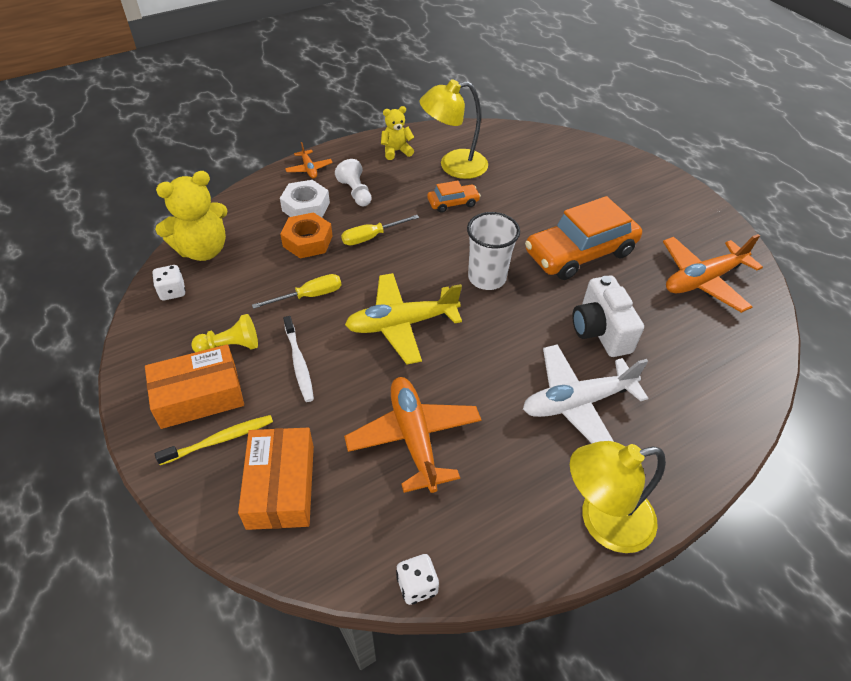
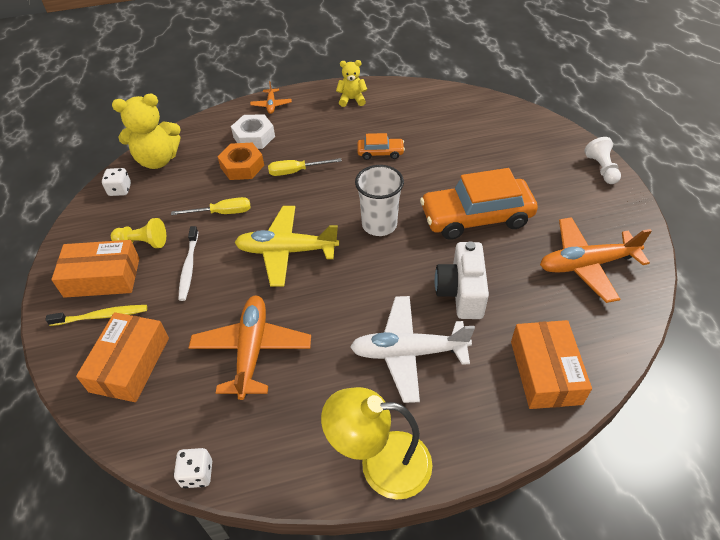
camera: 20 degrees right, 0 degrees up
(355, 192) = (300, 131): white pawn -> white pawn (601, 169)
(453, 166) = (396, 119): yellow lamp -> none
(713, 391) = (545, 372): none -> orange box

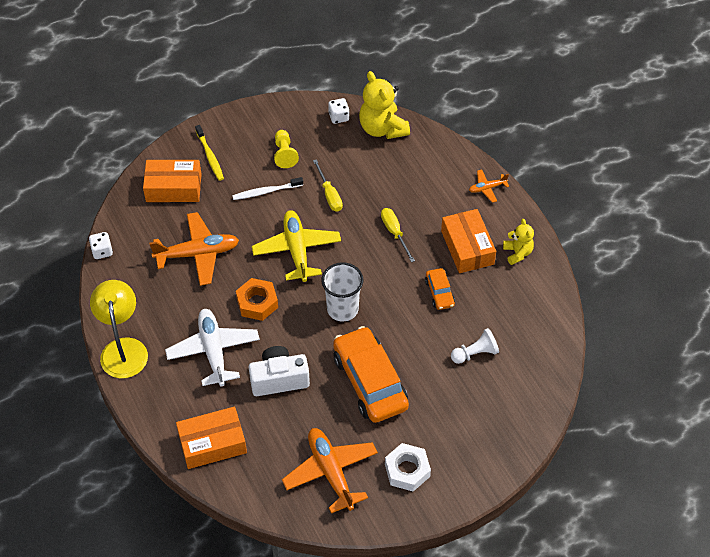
camera: 75 degrees right, 5 degrees up
(102, 277) = (245, 142): orange box -> orange box (467, 247)
(242, 166) = (390, 191): orange nut -> orange nut (257, 303)
(254, 137) = (434, 188): white nut -> white nut (407, 470)
(601, 169) = (468, 486): white pawn -> white pawn (475, 353)

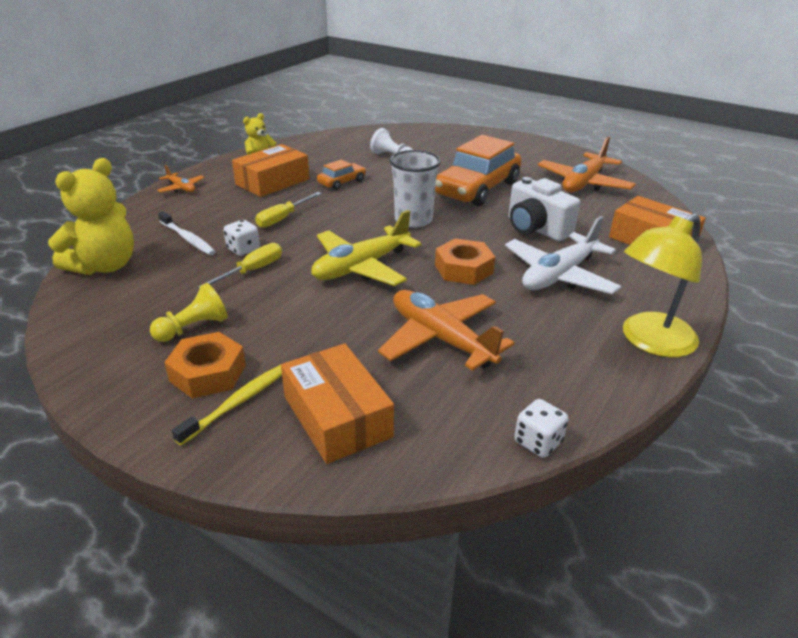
camera: 120 degrees left, 20 degrees down
(240, 151) = (208, 373): none -> orange nut
(266, 191) = (280, 320): white toothbrush -> white toothbrush (187, 238)
(339, 117) = (90, 305): white dice -> white dice (243, 249)
(407, 470) = (534, 158): white nut -> none

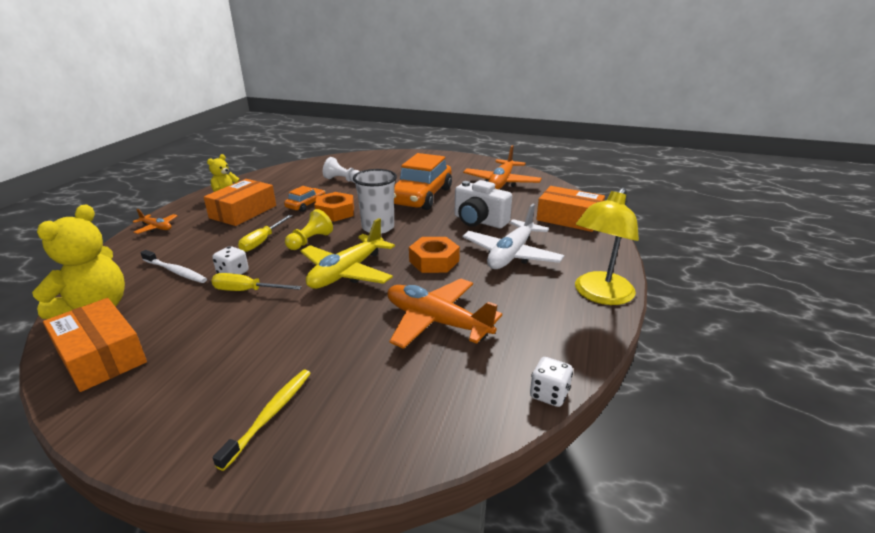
camera: 15 degrees left, 5 degrees down
(193, 328) = (204, 352): yellow pawn -> yellow pawn (310, 241)
(208, 373) = (231, 393): orange nut -> orange nut (335, 212)
(252, 271) = (247, 291): yellow screwdriver -> yellow screwdriver turned 105 degrees counterclockwise
(337, 416) = (369, 408): orange box -> orange box (101, 356)

